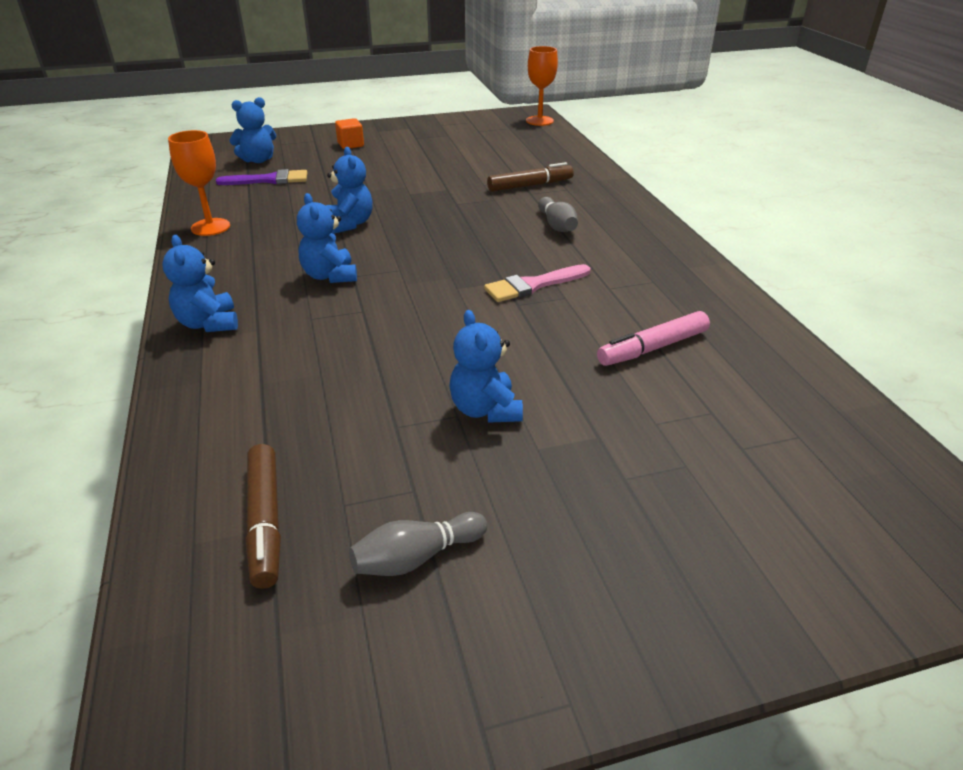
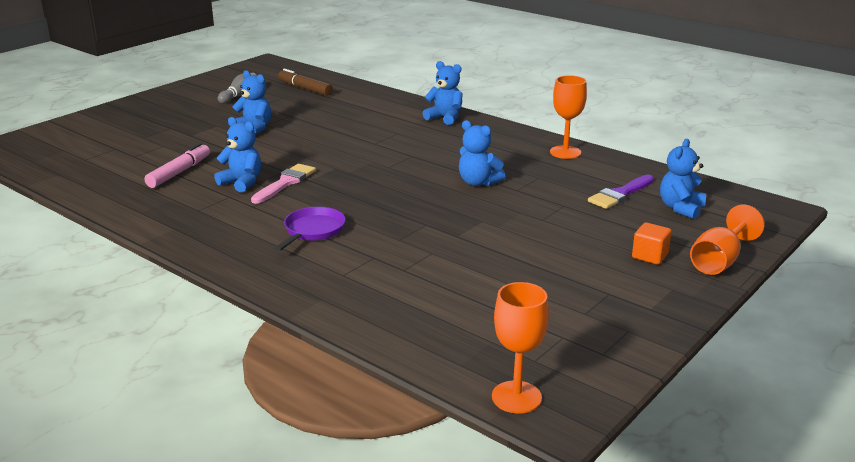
camera: 145 degrees right, 10 degrees down
(320, 133) = (719, 261): none -> orange goblet
(330, 276) = (426, 151): blue teddy bear -> blue teddy bear (242, 182)
(530, 185) = (384, 266): brown marker -> none
(557, 225) = (312, 231): grey bowling pin -> purple pan

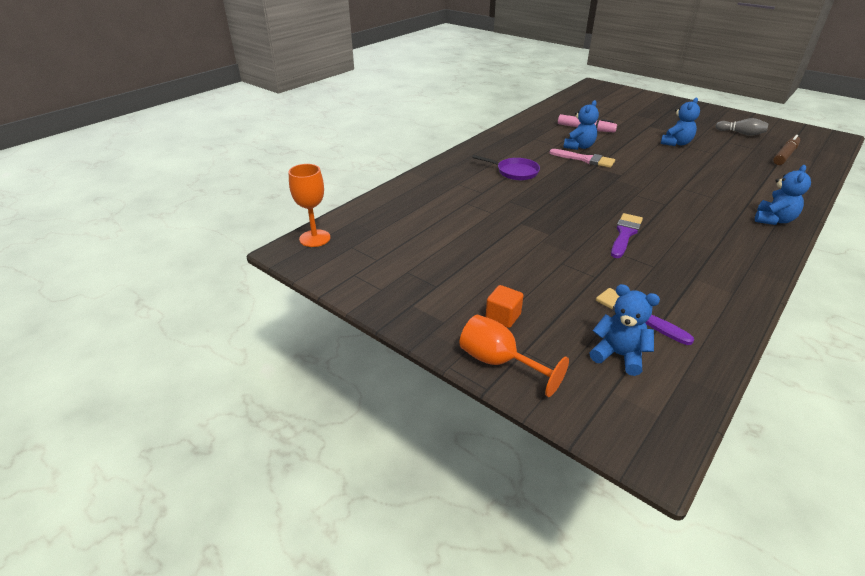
camera: 90 degrees right, 10 degrees up
(478, 182) = (625, 234): blue teddy bear -> purple brush
(565, 152) = (732, 288): orange goblet -> none

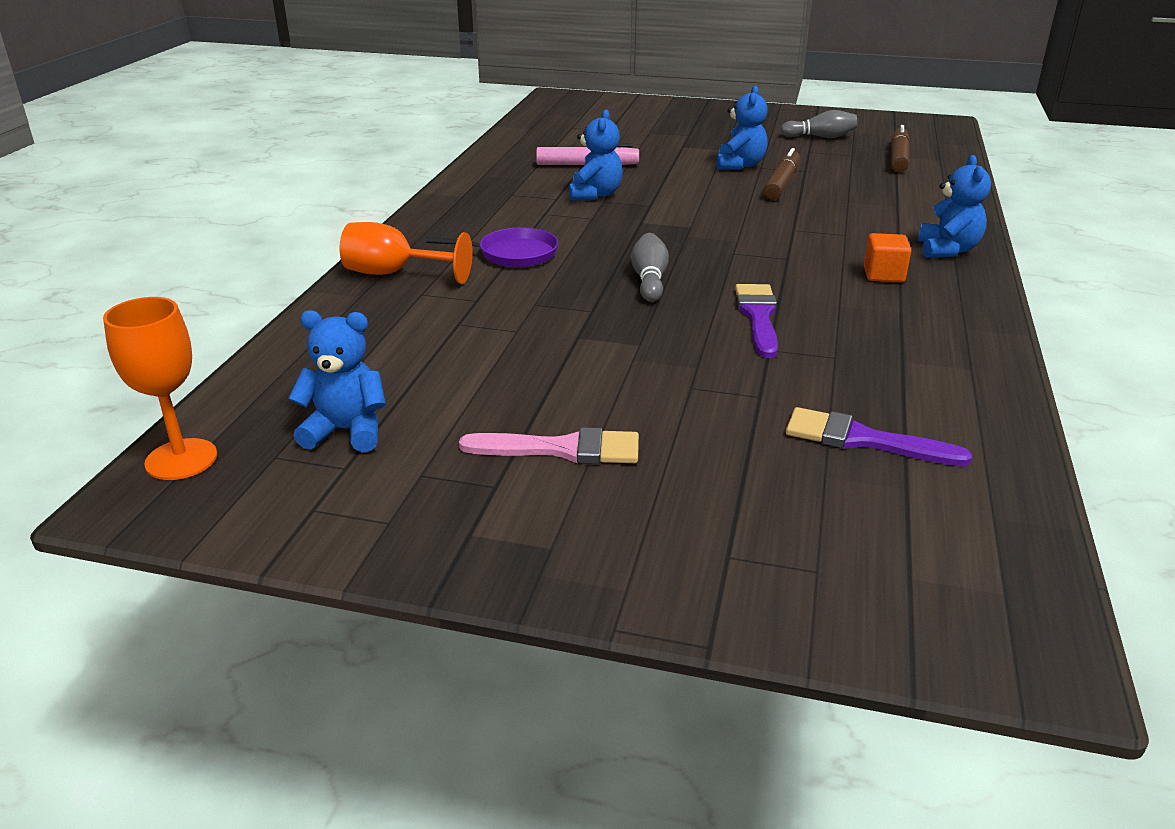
camera: 25 degrees left, 5 degrees down
(499, 362) = (698, 590): orange goblet -> orange goblet (394, 274)
(503, 317) = (652, 506): orange cube -> orange cube (883, 275)
(577, 200) = (649, 280): none -> grey bowling pin
(585, 159) = (618, 213): pink brush -> pink brush (562, 449)
(618, 355) = (880, 514): blue teddy bear -> blue teddy bear (346, 431)
(694, 159) = (781, 183): none -> brown marker

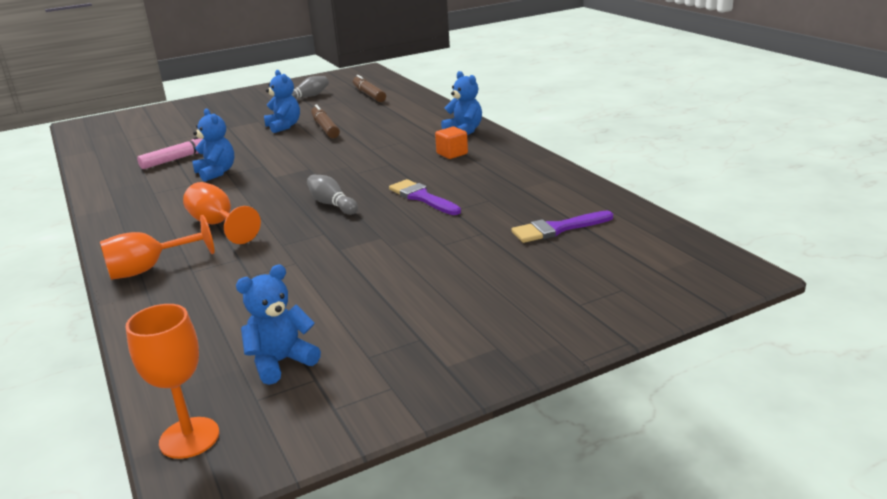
camera: 40 degrees left, 5 degrees down
(512, 254) = (218, 225): purple pan -> orange goblet
(562, 449) = (426, 304): pink brush -> none

